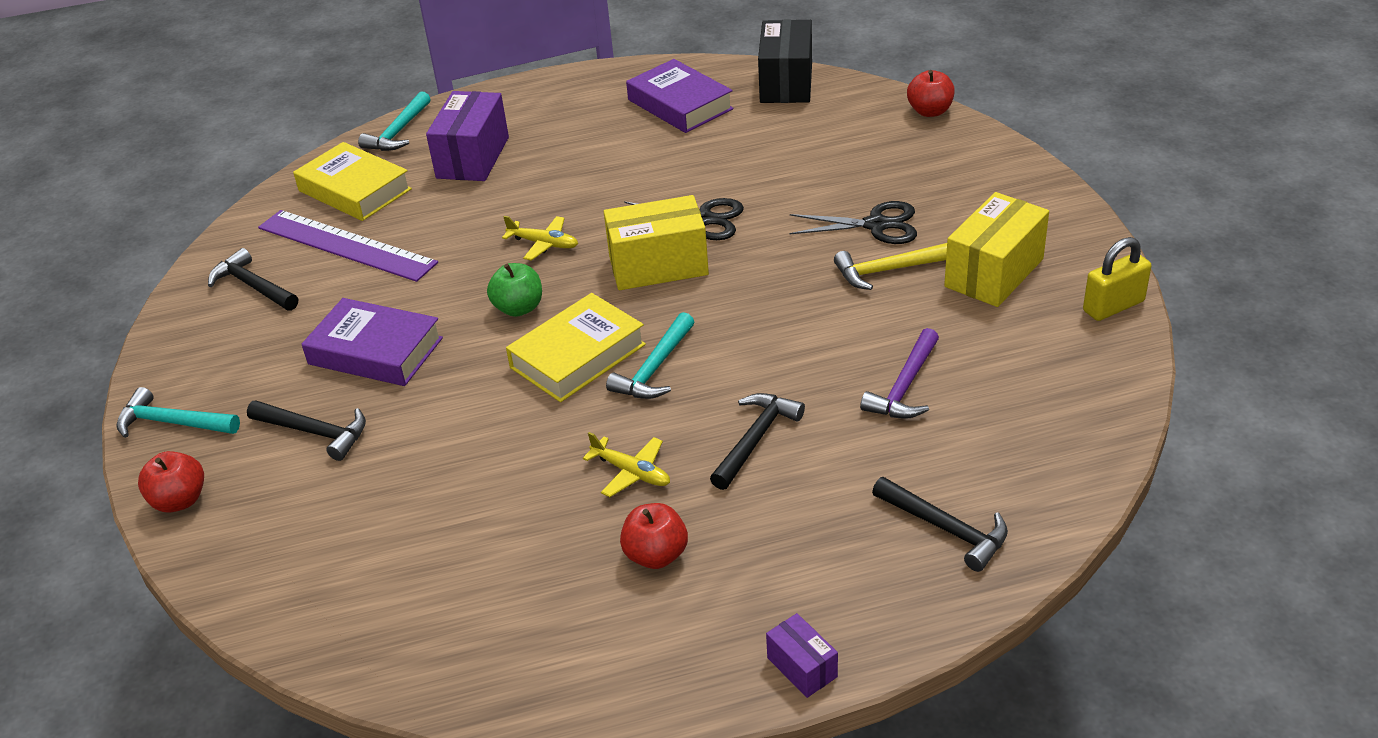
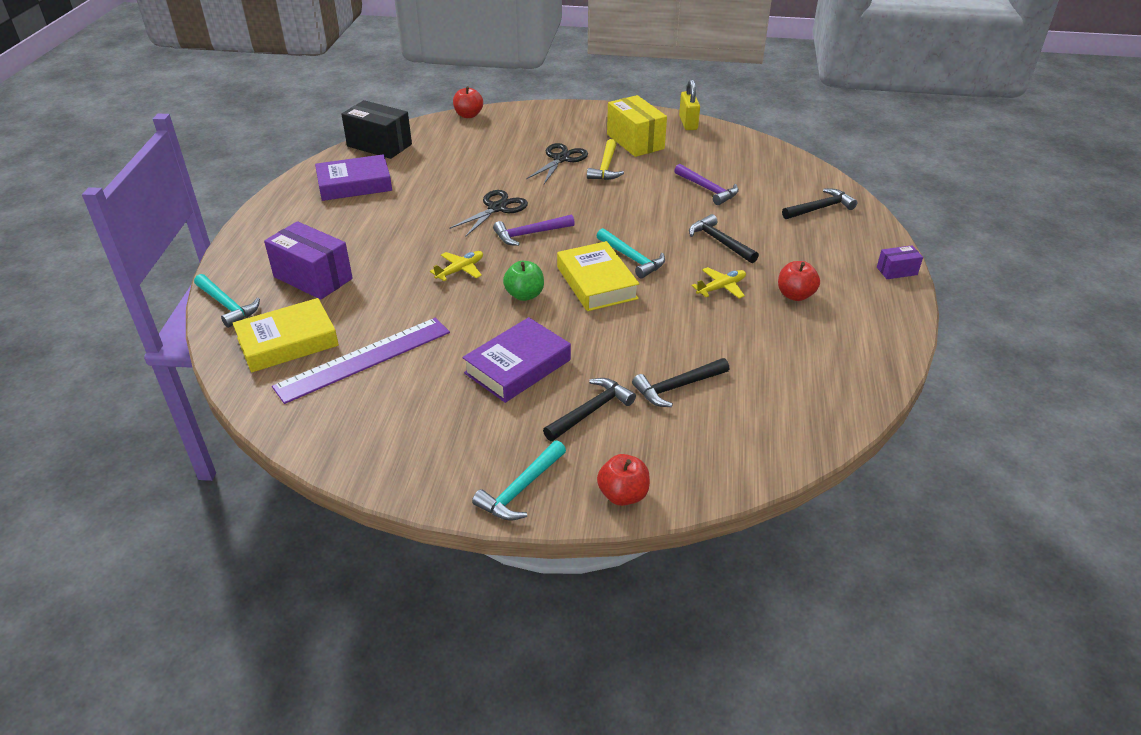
camera: 70 degrees left, 0 degrees up
(253, 286) = (369, 418): black hammer -> black hammer (677, 387)
(658, 266) = (530, 234): yellow box -> purple hammer

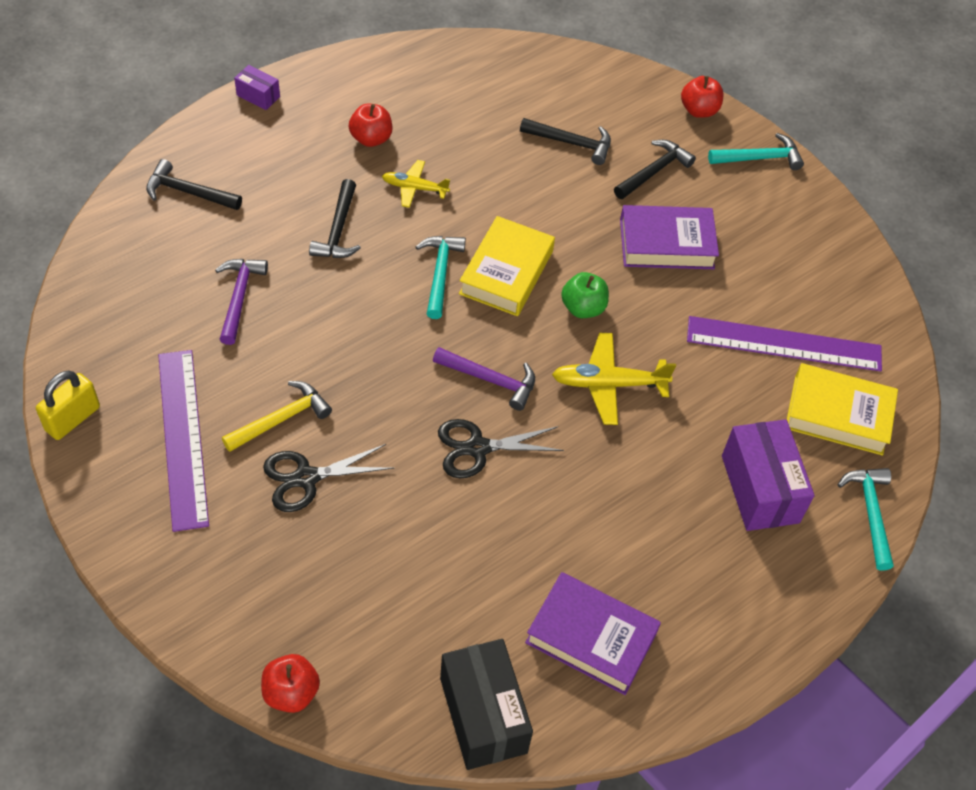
camera: 140 degrees left, 15 degrees up
(460, 270) = (608, 384): yellow plane -> yellow plane, size x1.57
(591, 411) = (654, 171): black hammer -> black hammer turned 135 degrees clockwise
(635, 141) = (183, 437): yellow box -> purple ruler

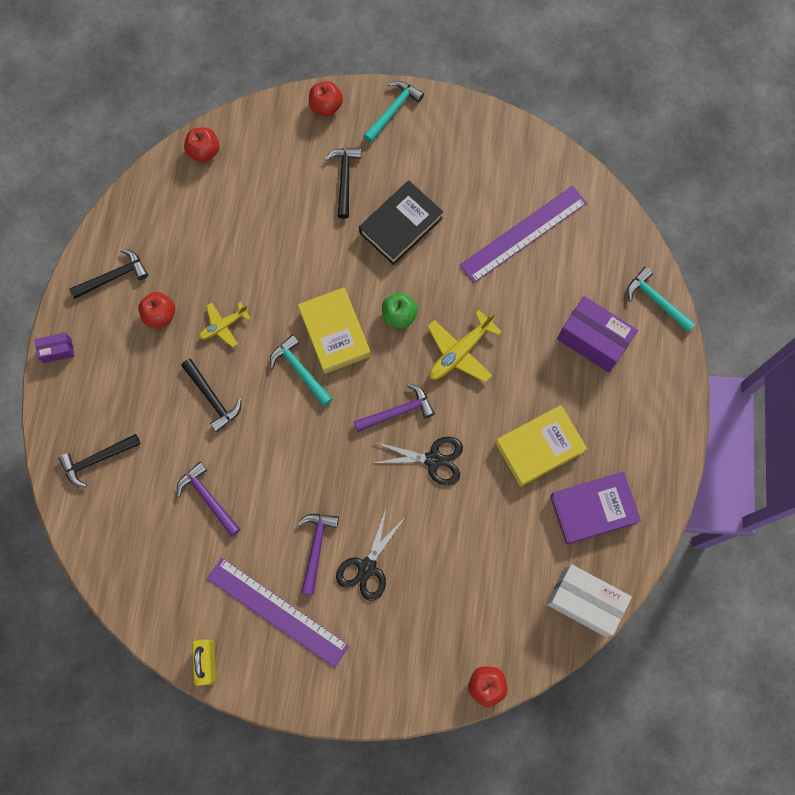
camera: 40 degrees left, 20 degrees up
(281, 419) = (316, 548): yellow hammer -> purple hammer
(477, 448) = (433, 460): black scissors -> black scissors turned 120 degrees counterclockwise
(483, 715) = (584, 602): black box -> white box
(551, 62) = (204, 151): none -> red apple
(571, 143) = (278, 203): black hammer -> black hammer (113, 277)
(666, 244) = (401, 225): purple book -> black book
(838, 415) = (590, 254): yellow book -> yellow book (539, 447)

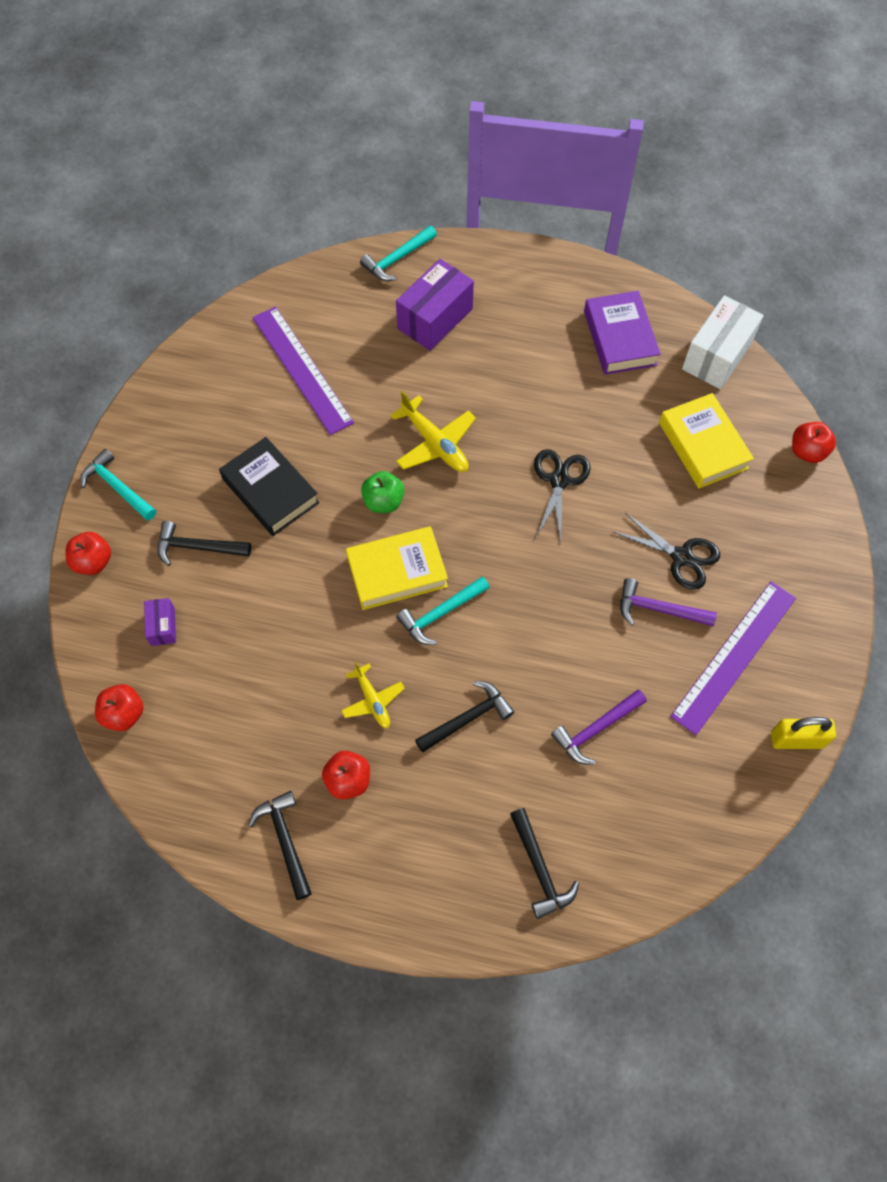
camera: 85 degrees left, 10 degrees down
(57, 350) = (382, 922): purple box -> purple box (163, 626)
(398, 412) = (501, 512): purple hammer -> none
(539, 447) = (550, 378): yellow book -> yellow book (703, 445)

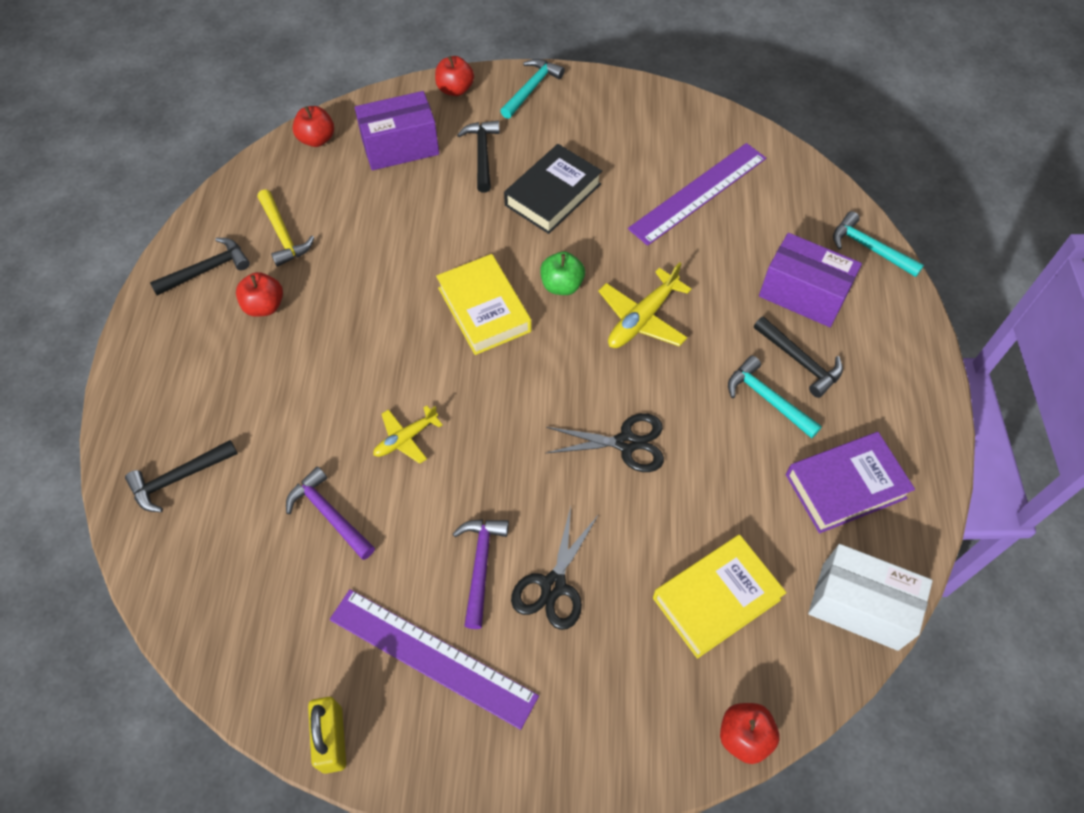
camera: 80 degrees right, 5 degrees down
(163, 626) = (400, 147): purple box -> purple box, size x1.99
(256, 757) = (283, 234): none -> yellow hammer
(372, 700) = (344, 312): yellow plane -> yellow plane (406, 438)
(440, 613) = (444, 353): turquoise hammer -> turquoise hammer (767, 399)
(467, 718) = (332, 393): black hammer -> black hammer (799, 361)

